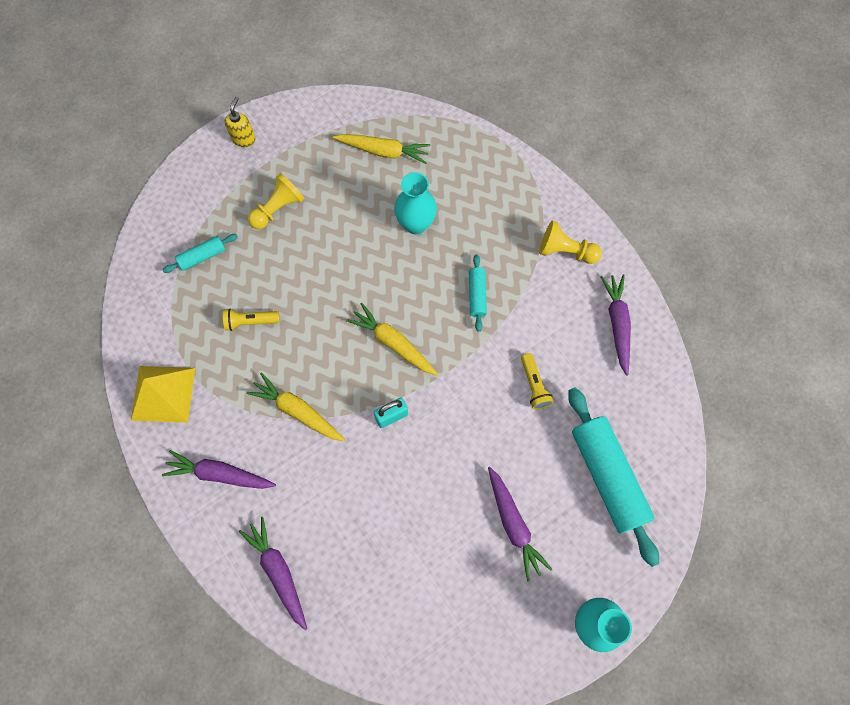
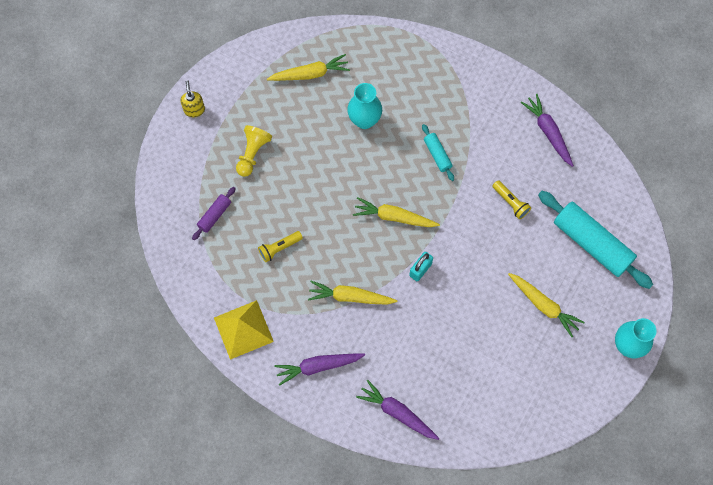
camera: 25 degrees left, 0 degrees up
(202, 256) = (214, 215): turquoise rolling pin -> purple rolling pin
(513, 524) = (543, 305): purple carrot -> yellow carrot
(565, 251) = (485, 94): yellow pawn -> none

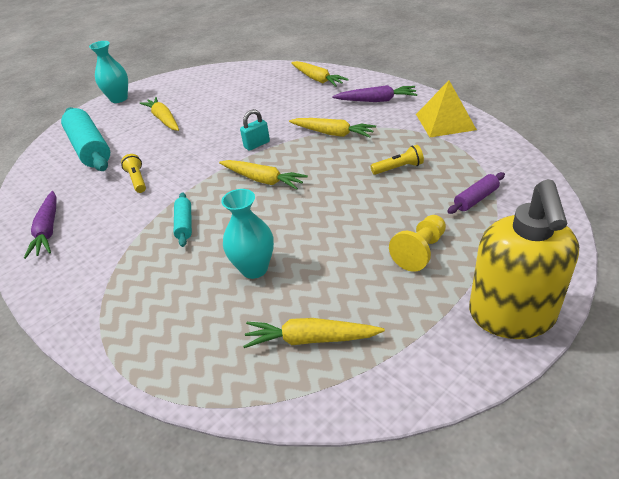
camera: 160 degrees left, 30 degrees down
(194, 110) = (511, 316): yellow soap dispenser -> yellow soap dispenser, size x2.36
(397, 412) = (317, 79): purple carrot -> yellow carrot

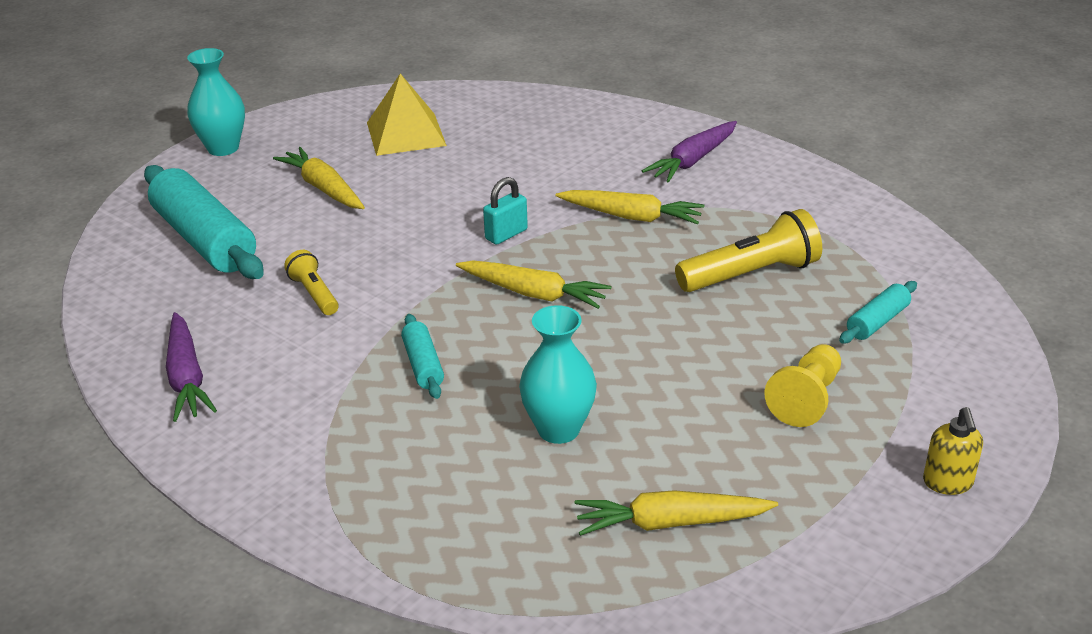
camera: 10 degrees left, 5 degrees down
(317, 79) = (582, 120): yellow carrot -> none
(376, 100) = (693, 160): purple carrot -> purple carrot turned 135 degrees clockwise
(398, 168) = (751, 274): yellow flashlight -> yellow flashlight, size x1.76
(445, 122) = (812, 199): yellow pyramid -> yellow pyramid (406, 134)
(475, 199) = (877, 321): purple rolling pin -> turquoise rolling pin
(511, 316) = (948, 483): yellow soap dispenser -> yellow soap dispenser, size x0.42

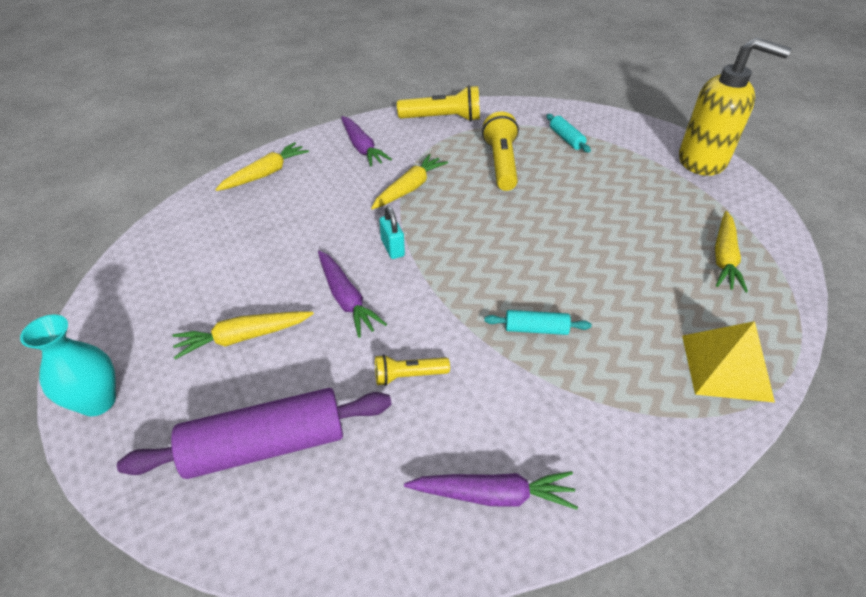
camera: 70 degrees left, 10 degrees up
(205, 240) = (266, 445): turquoise rolling pin -> purple rolling pin
(405, 228) = (346, 299): none -> purple carrot
(406, 134) = (200, 267): yellow pyramid -> yellow pyramid (726, 367)
(534, 293) = (474, 253): yellow carrot -> yellow carrot (265, 174)
(558, 429) = (628, 280): turquoise vase -> none
(806, 399) = (626, 180): yellow pawn -> none
(824, 201) = (442, 119): none -> yellow flashlight
(948, 483) = (702, 161): yellow soap dispenser -> yellow soap dispenser, size x2.36

